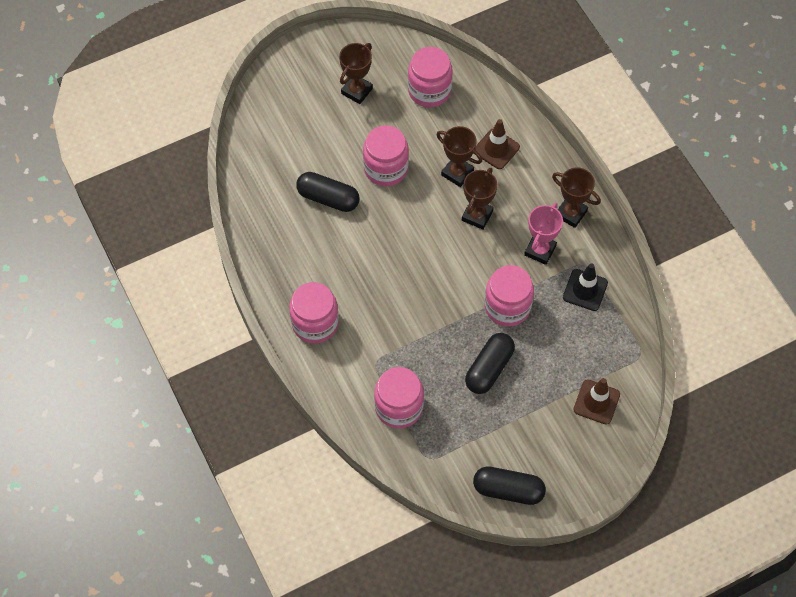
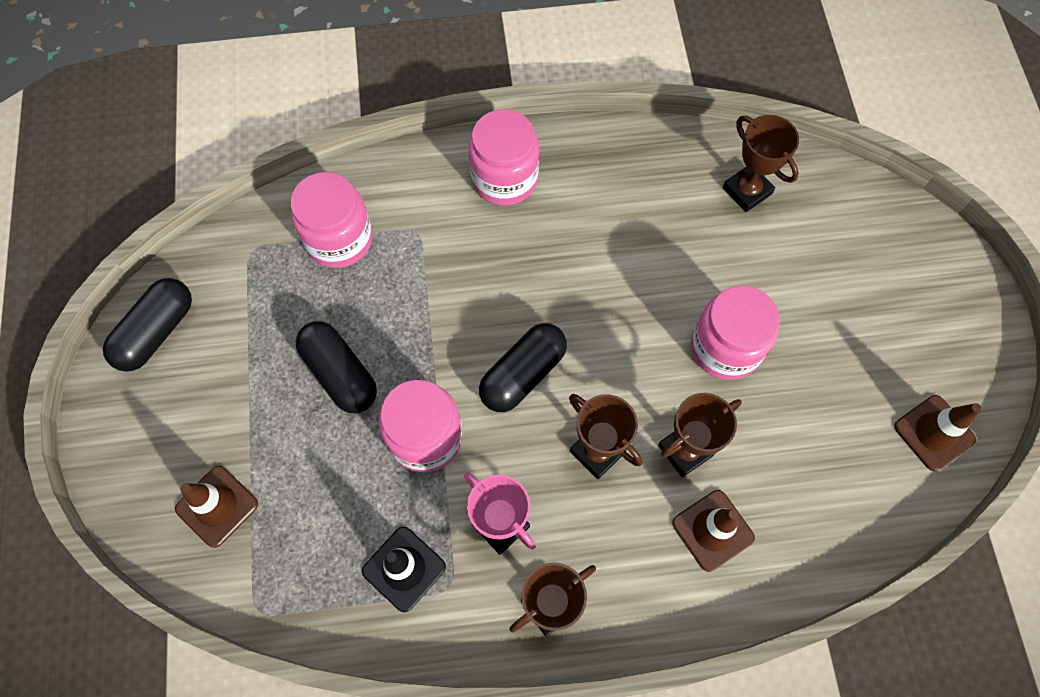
camera: 110 degrees right, 5 degrees up
(328, 198) = (697, 253): black capsule -> black capsule (523, 374)
(357, 91) = (882, 352): brown trophy -> brown trophy (747, 191)
(396, 59) = (934, 433): none -> brown traffic cone
(429, 90) = (858, 464): pink jar -> none

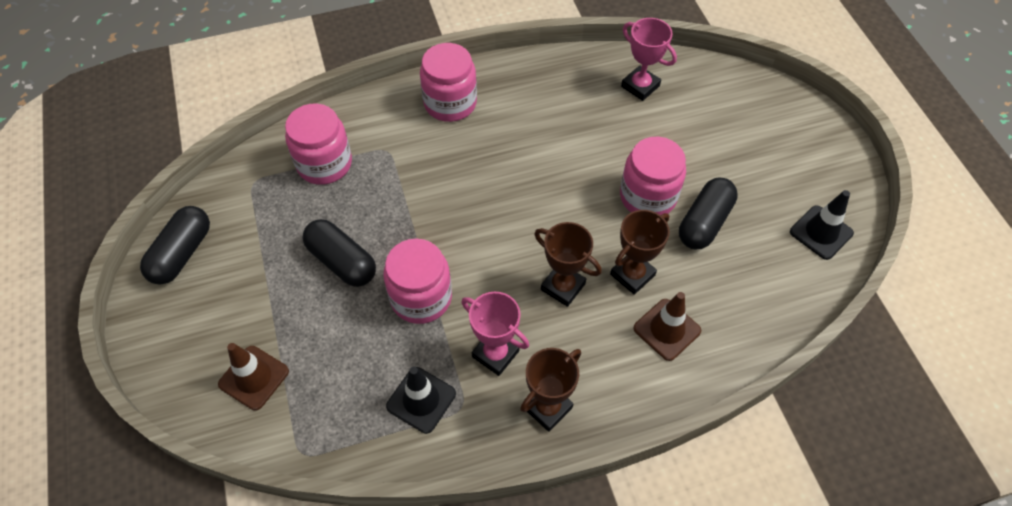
camera: 10 degrees left, 10 degrees down
(523, 374) = (492, 239): black capsule -> black capsule (704, 222)
(747, 191) = (640, 86): brown trophy -> pink trophy
(934, 433) = (821, 232): brown traffic cone -> black traffic cone

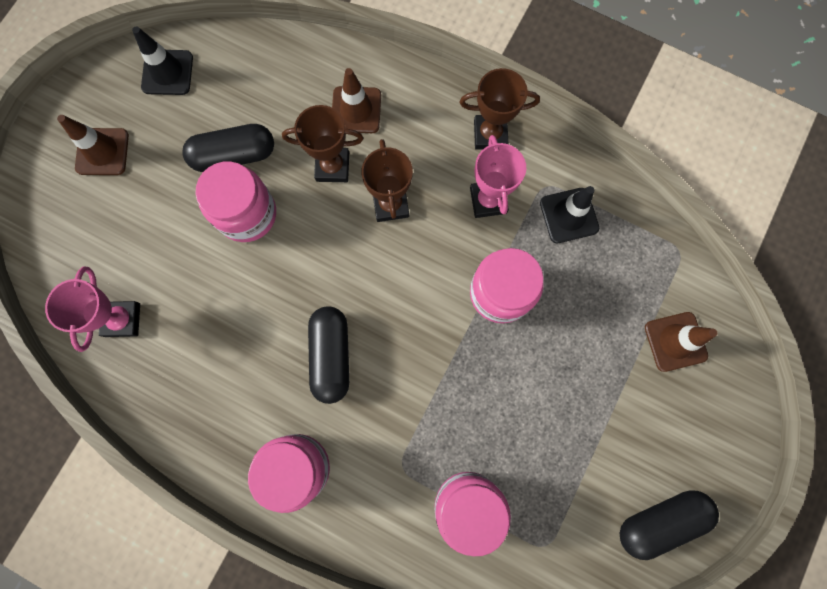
camera: 135 degrees left, 20 degrees up
(342, 261) = (534, 383): black capsule -> black capsule (331, 356)
(782, 152) = (102, 152): none -> brown traffic cone

